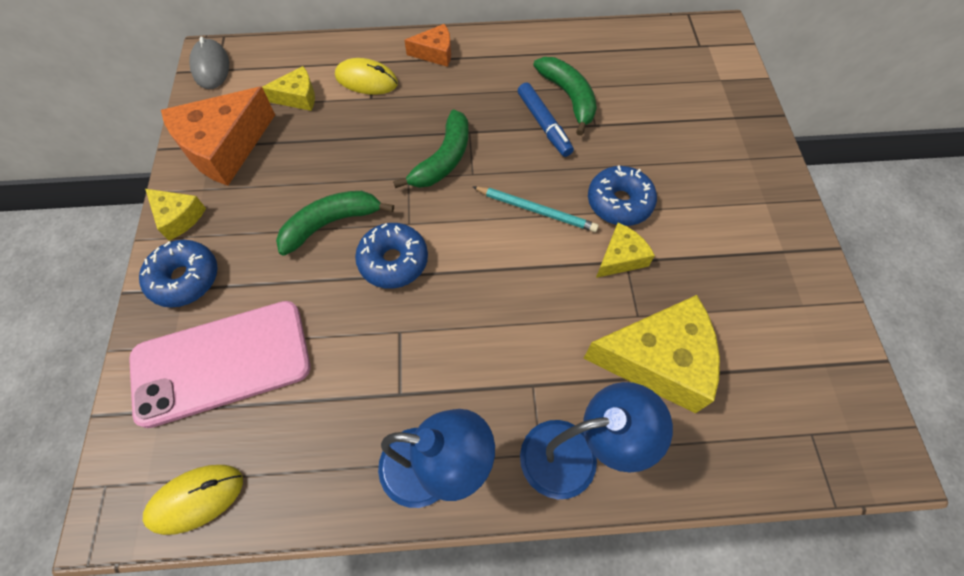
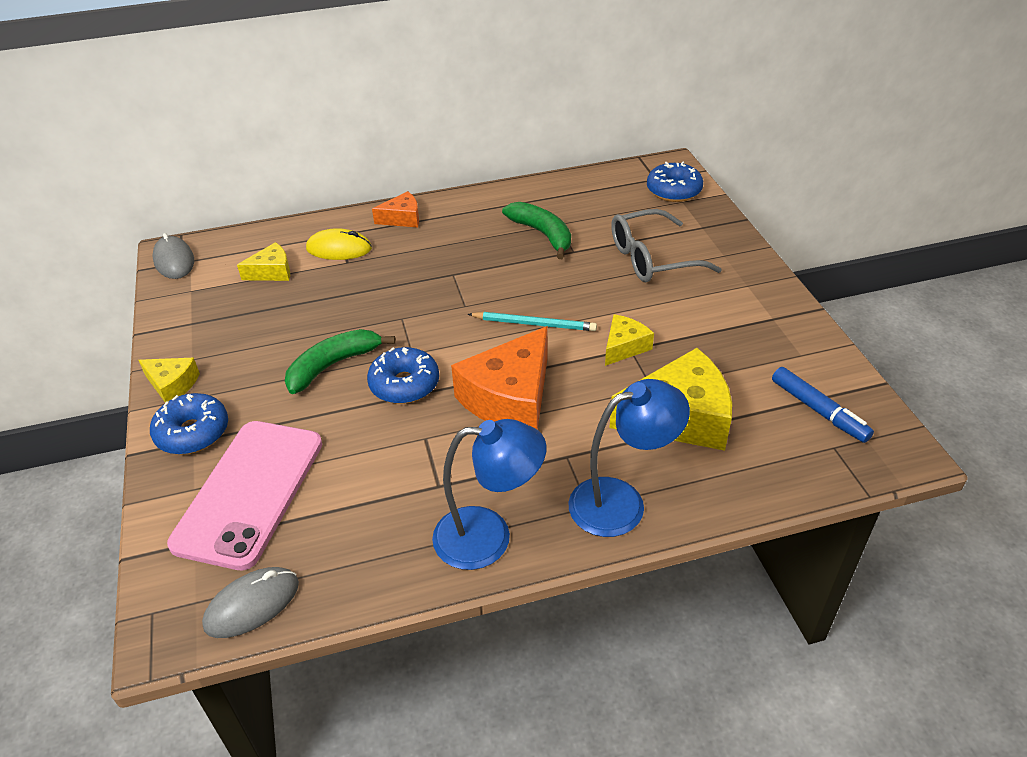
camera: 10 degrees left, 20 degrees down
(196, 498) = (252, 604): yellow mouse -> grey mouse
(222, 362) = (250, 492): pink phone -> pink phone turned 45 degrees counterclockwise
(224, 147) = (206, 322): orange cheese -> orange cheese (510, 398)
(443, 159) = (433, 299): green banana -> none
(544, 125) = (524, 258): blue marker -> blue marker (818, 411)
(619, 202) = (612, 306): blue donut -> blue donut (673, 191)
(674, 149) = (653, 258): none -> grey glasses

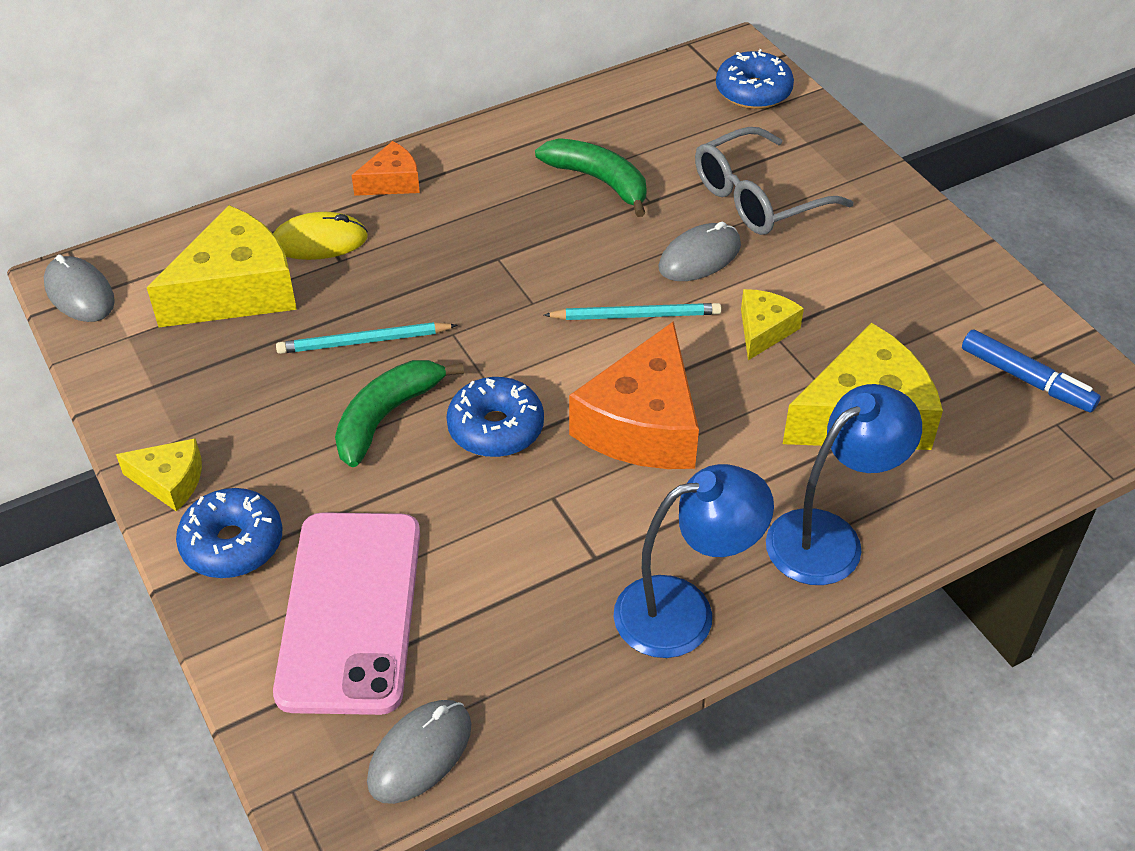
camera: 15 degrees left, 5 degrees up
(272, 272) = (237, 290): yellow cheese -> yellow cheese, size x1.93
(340, 315) = (364, 341): none -> turquoise pencil
(595, 291) = (699, 257): none -> grey mouse

